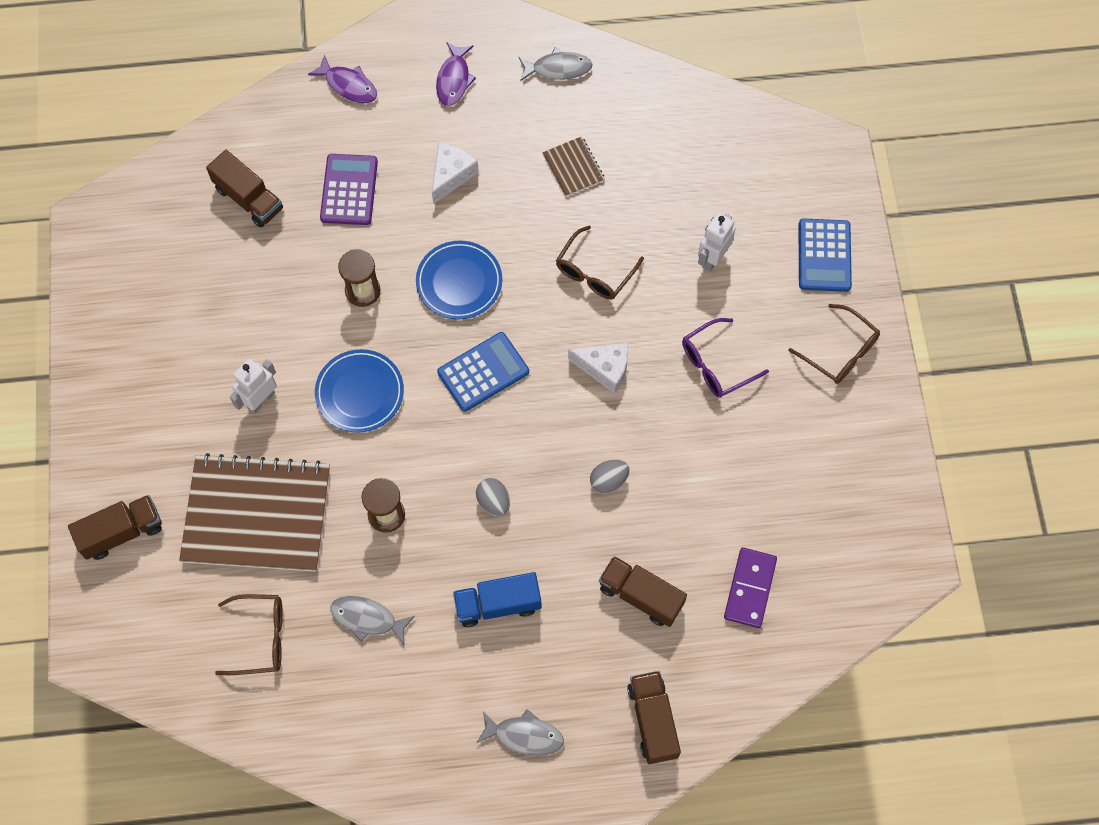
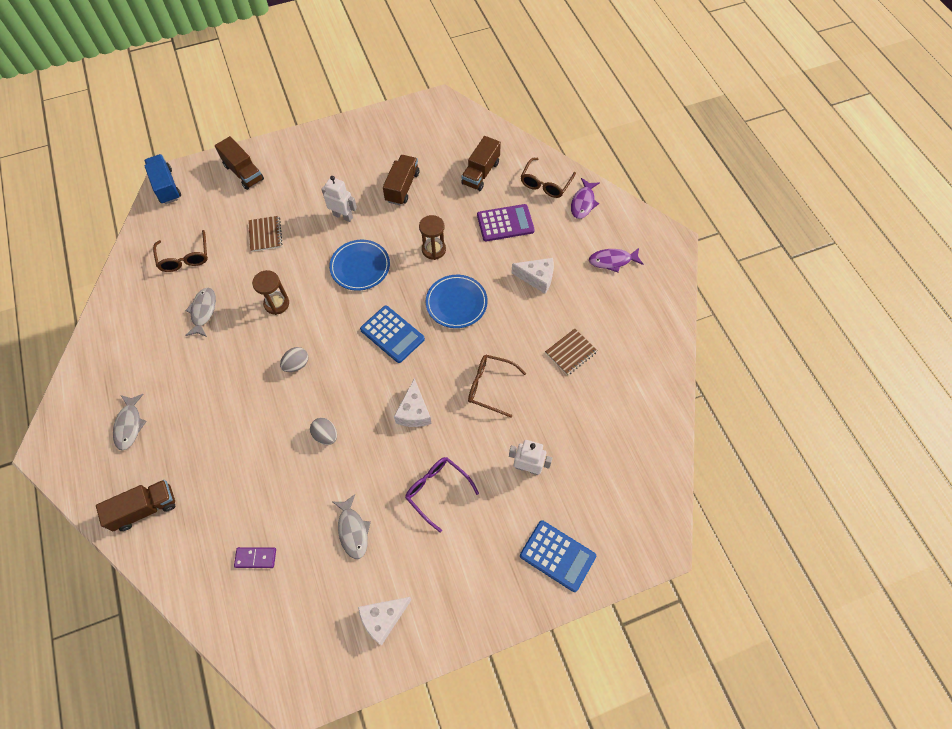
camera: 75 degrees right, 5 degrees down
(257, 515) = (265, 234): brown notebook -> brown notebook, size x0.43
(497, 604) = (222, 385): blue truck -> blue truck (166, 186)
(558, 68) = (649, 323): grey fish -> grey fish (353, 530)
(640, 596) = (240, 478): brown truck -> brown truck (402, 187)
(750, 588) = (255, 558): purple domino -> purple domino, size x0.66
(824, 255) = (557, 556): blue calculator -> blue calculator turned 135 degrees counterclockwise
(839, 351) = (473, 587): brown glasses -> brown glasses (545, 183)
(853, 455) = (383, 618): none -> white cheese

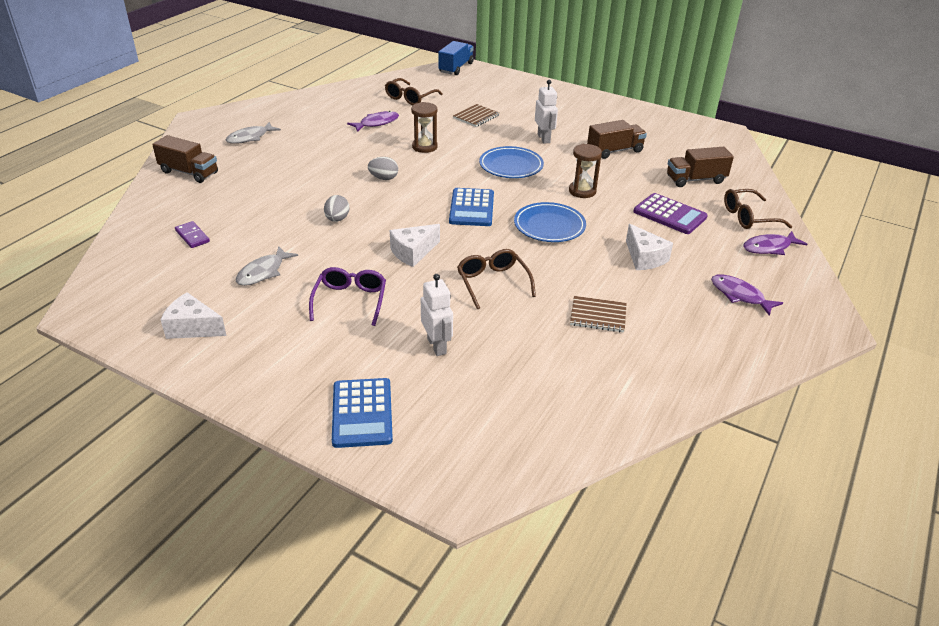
camera: 50 degrees right, 25 degrees down
(203, 311) = (377, 123): grey fish -> purple fish
(243, 172) = (513, 87): brown truck -> none

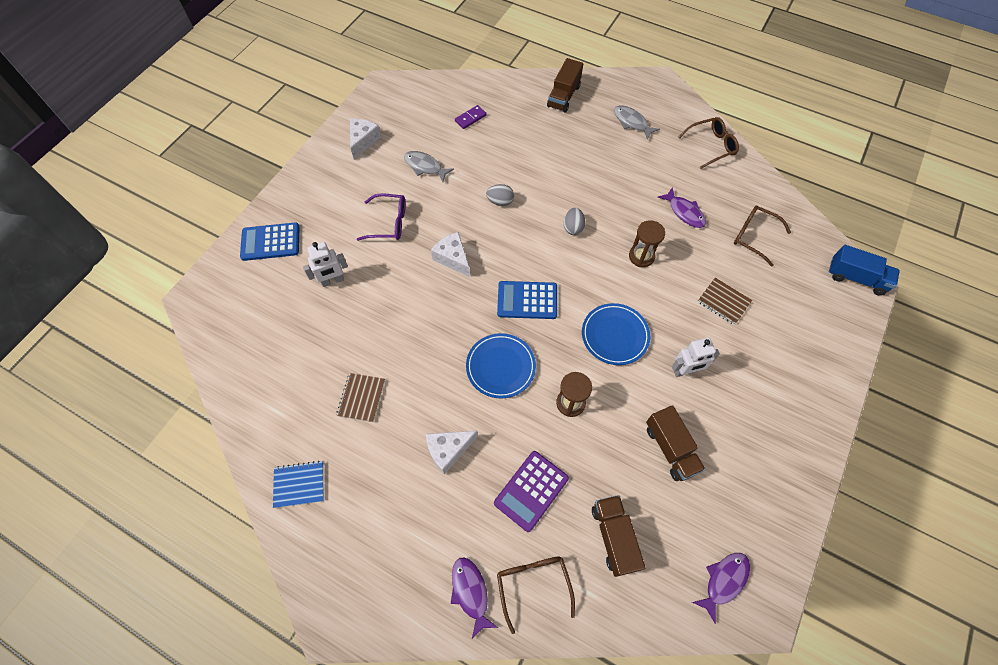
camera: 90 degrees right, 25 degrees up
(493, 283) = (409, 318): brown glasses -> brown glasses (711, 146)
(710, 358) = (299, 484): none -> blue notebook
(739, 295) = (385, 534): purple fish -> purple fish (724, 581)

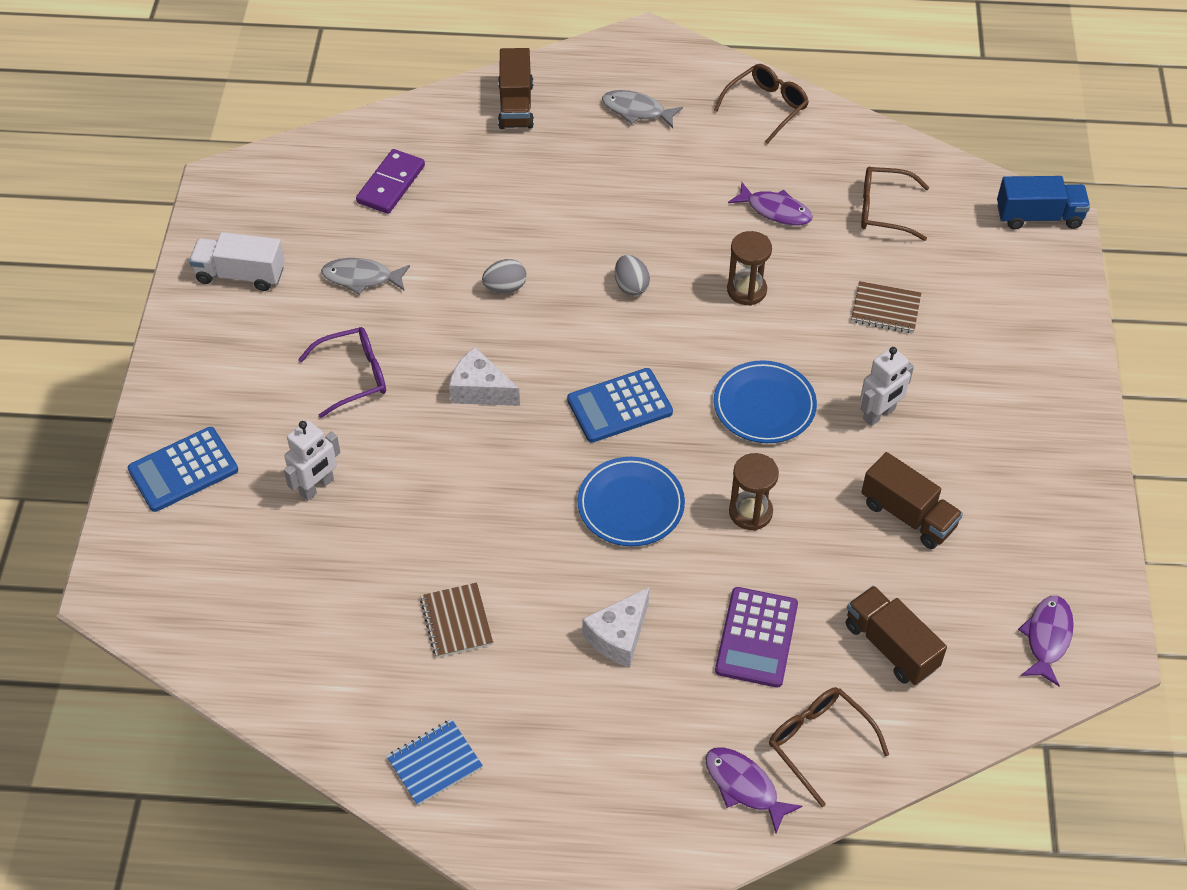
camera: 25 degrees left, 10 degrees down
(363, 141) = (240, 274): white cheese -> white truck
(470, 118) = (391, 184): purple domino -> purple domino, size x1.52

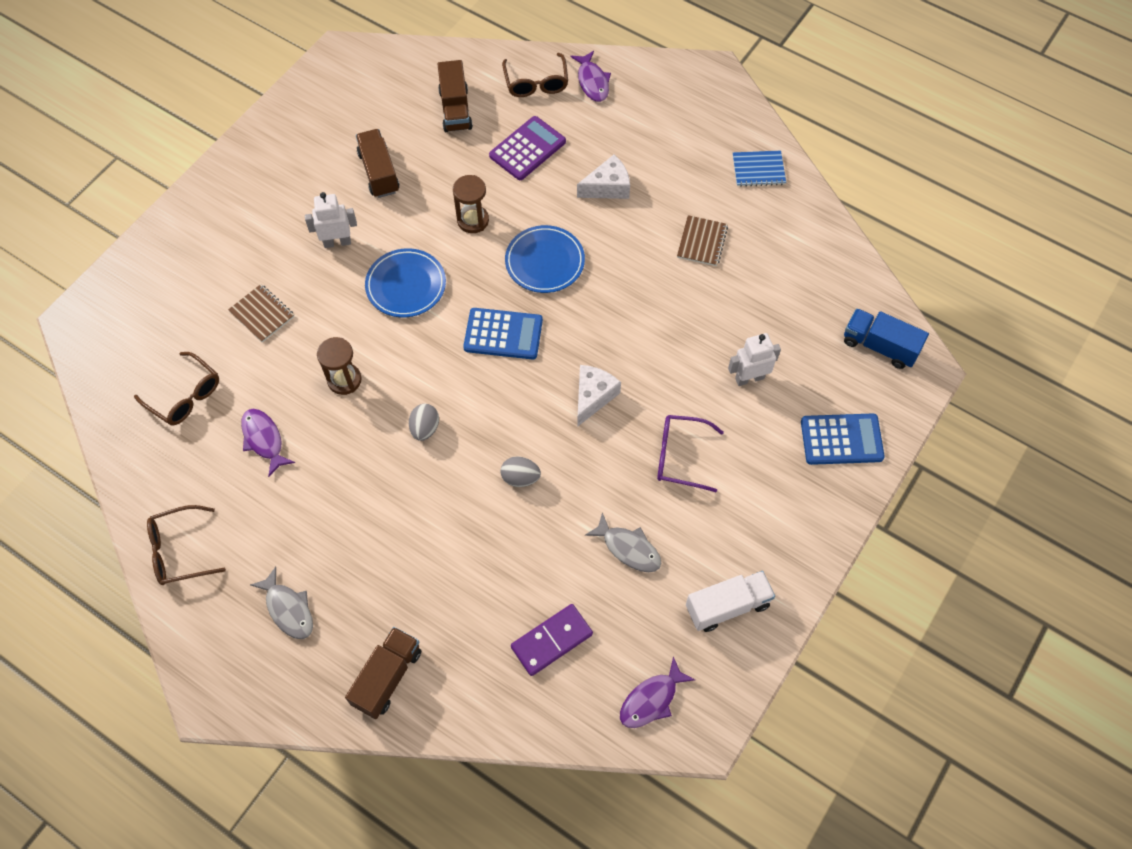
camera: 150 degrees left, 10 degrees up
(240, 274) = (727, 606): white truck -> white truck turned 60 degrees counterclockwise
(480, 390) = (593, 397): white cheese -> white cheese turned 120 degrees counterclockwise
(1038, 217) = (83, 330): blue truck -> blue truck (879, 346)
(1047, 638) = (366, 74): purple fish -> purple fish (651, 699)

